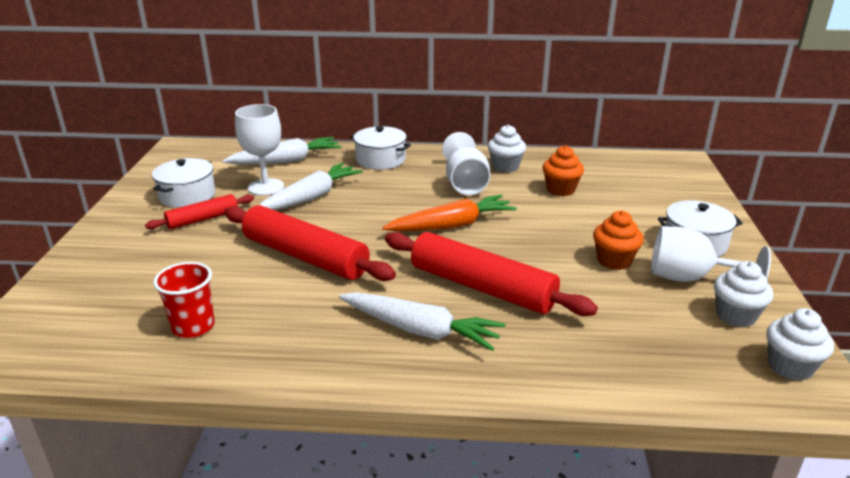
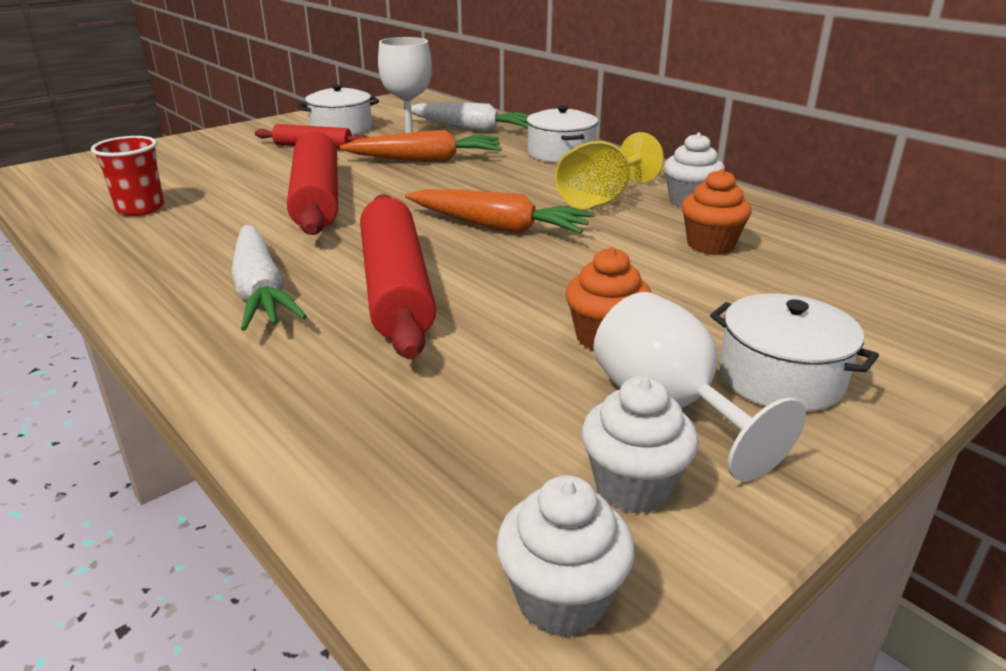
camera: 45 degrees right, 0 degrees up
(310, 197) = (426, 160): white carrot -> orange carrot
(465, 184) = (601, 200): white goblet -> yellow goblet

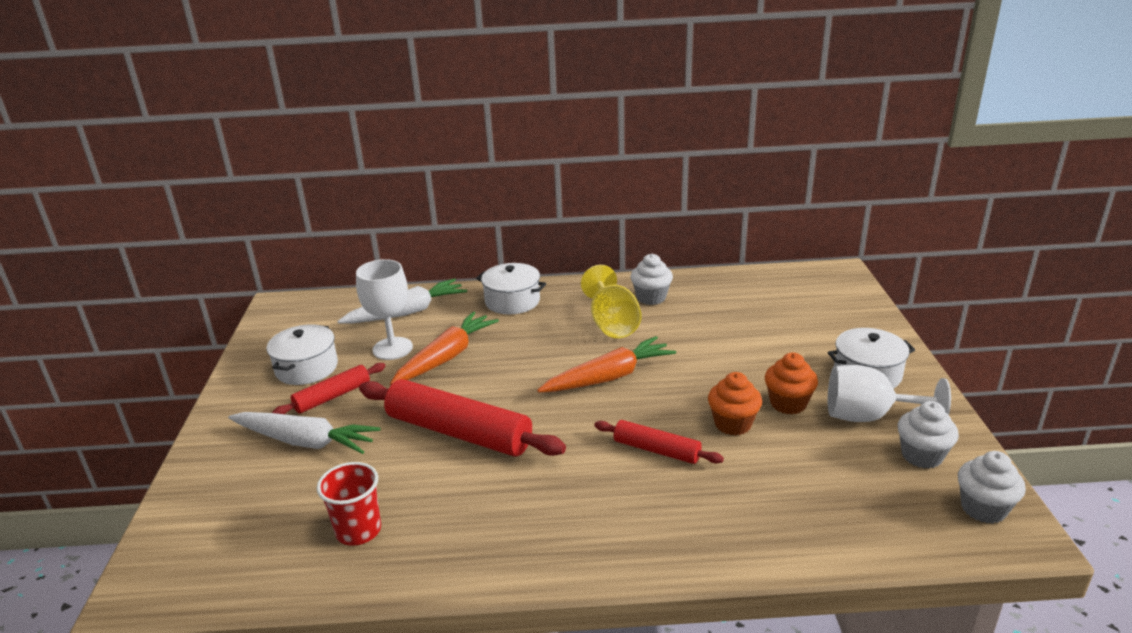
camera: 50 degrees left, 0 degrees up
(261, 291) = (603, 508): white carrot -> white carrot (305, 441)
(396, 287) = (656, 450): red rolling pin -> red rolling pin, size x0.54
(710, 245) = (716, 321): orange cupcake -> orange cupcake (733, 424)

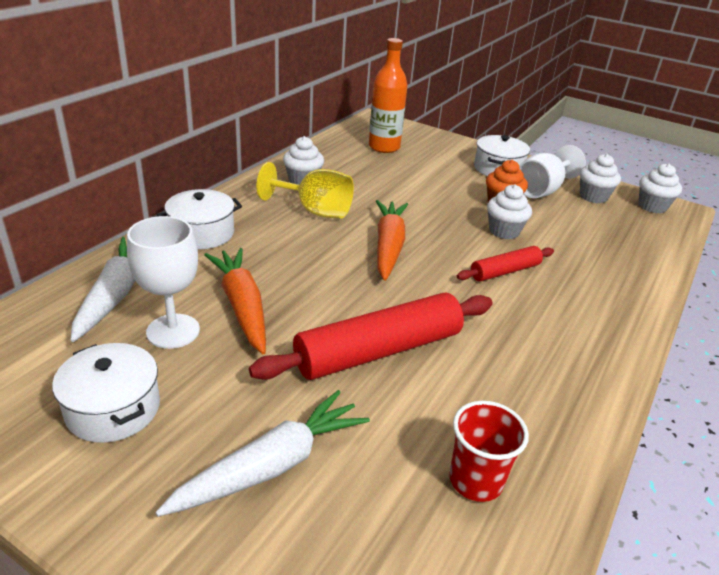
camera: 60 degrees left, 5 degrees up
(332, 396) = (206, 410): red rolling pin -> none
(733, 424) = (504, 231): orange cupcake -> white cupcake
(787, 301) = (384, 147): none -> orange bottle

